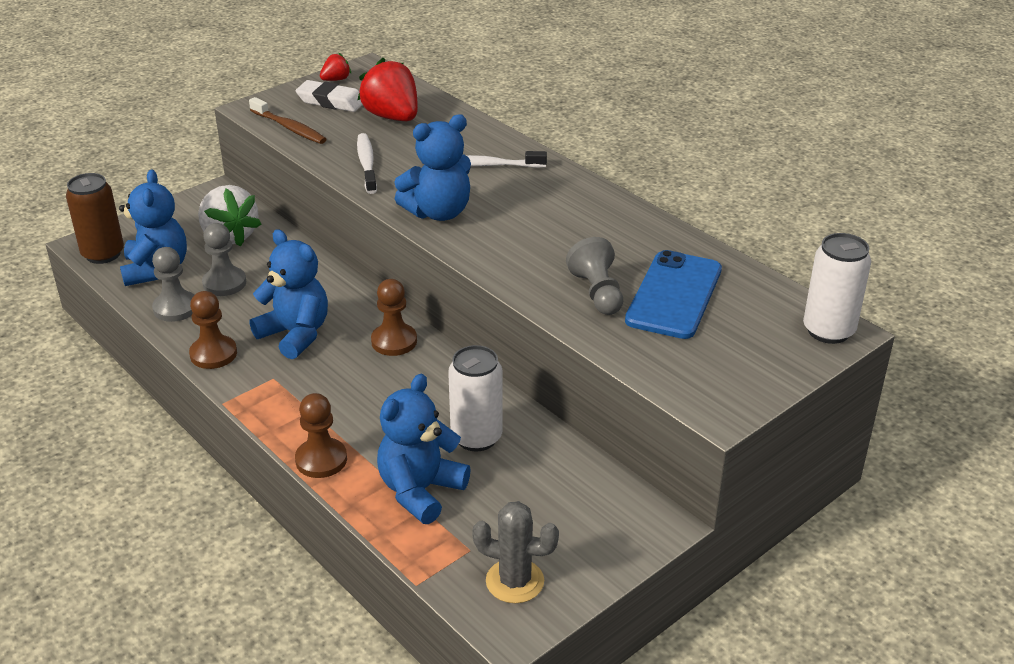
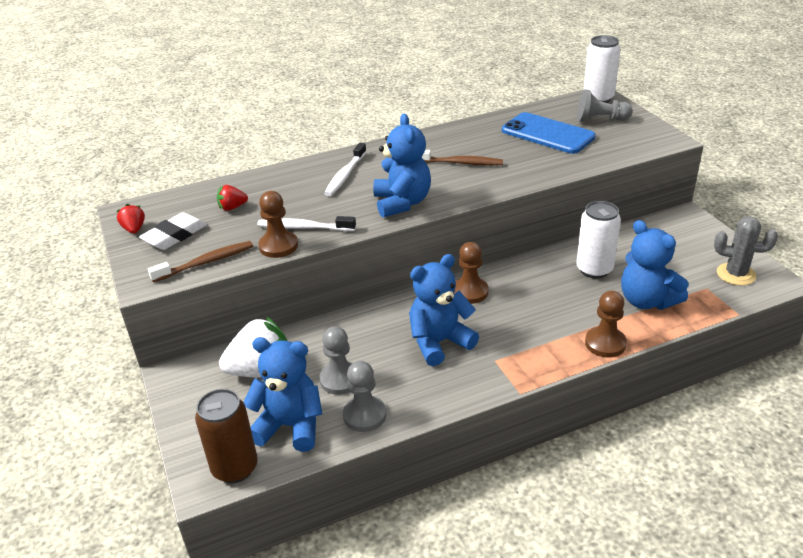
camera: 70 degrees left, 0 degrees up
(213, 354) = (448, 394): brown pawn -> brown pawn (278, 246)
(392, 117) = (232, 207): red strawberry -> red strawberry, size x0.49
(515, 581) = (736, 274): grey cactus -> grey cactus turned 75 degrees clockwise
(552, 237) = (460, 163): none -> brown toothbrush
(597, 293) = (536, 157): grey pawn -> grey pawn (600, 120)

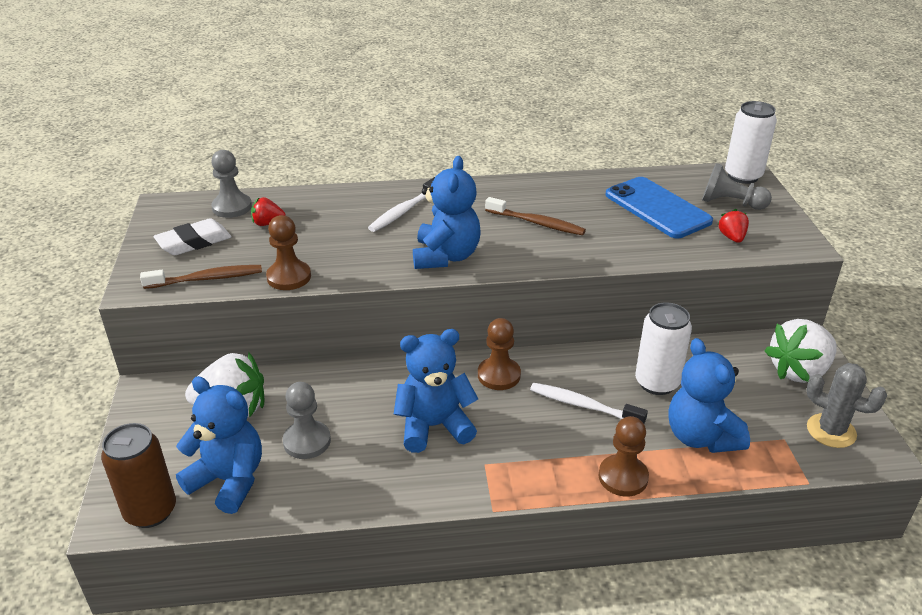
camera: 15 degrees right, 0 degrees up
(134, 229) = (160, 226): red strawberry -> red strawberry (732, 237)
(304, 227) = (326, 262): white toothbrush -> white toothbrush (583, 405)
(364, 415) = (311, 489): grey pawn -> grey pawn (232, 207)
(692, 237) = (798, 371): none -> white strawberry

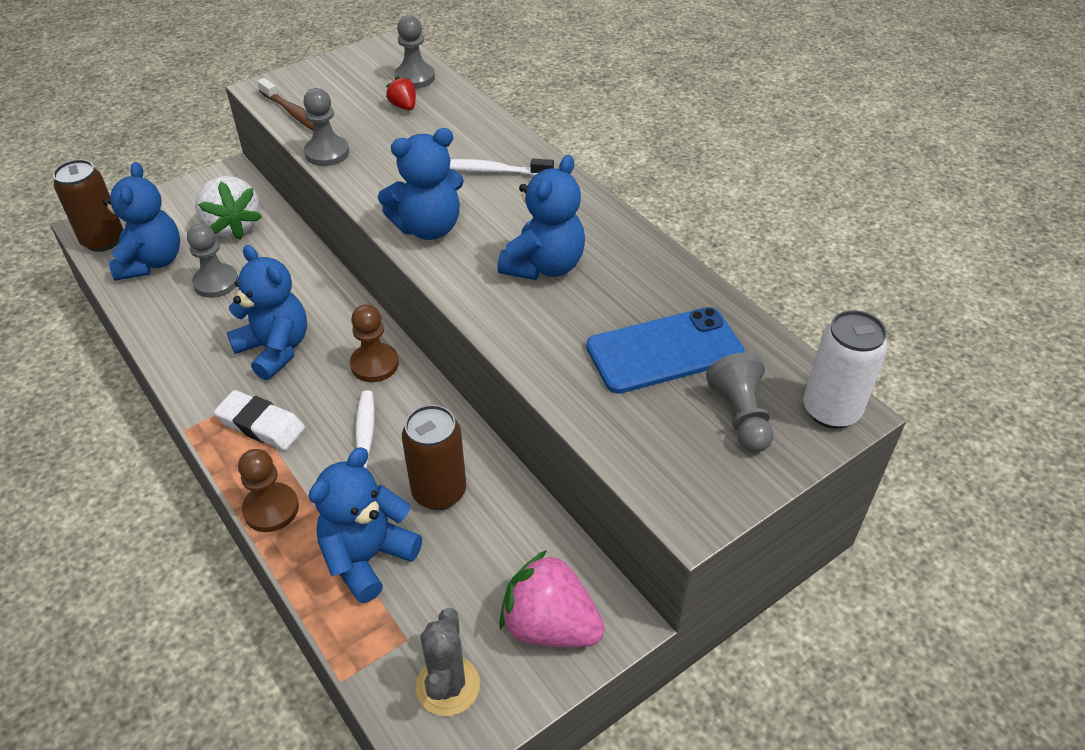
camera: 60 degrees right, 10 degrees up
(194, 242) = (345, 84): white eraser -> white eraser (261, 425)
(289, 277) = (327, 153): brown pawn -> grey pawn
(537, 223) = (544, 266): brown toothbrush -> blue teddy bear
(656, 383) = (439, 492): white can -> brown can
(657, 208) = (664, 351): blue phone -> blue phone turned 45 degrees clockwise
(732, 237) = (650, 438): red strawberry -> none
(798, 371) = (549, 625): white strawberry -> pink strawberry

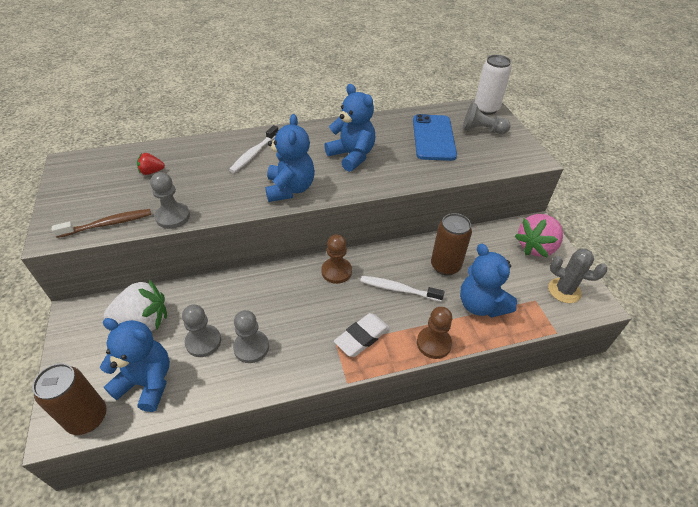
camera: 70 degrees left, 0 degrees up
(275, 349) = (296, 318): blue teddy bear -> none
(414, 78) = (122, 160): grey pawn -> grey pawn (251, 347)

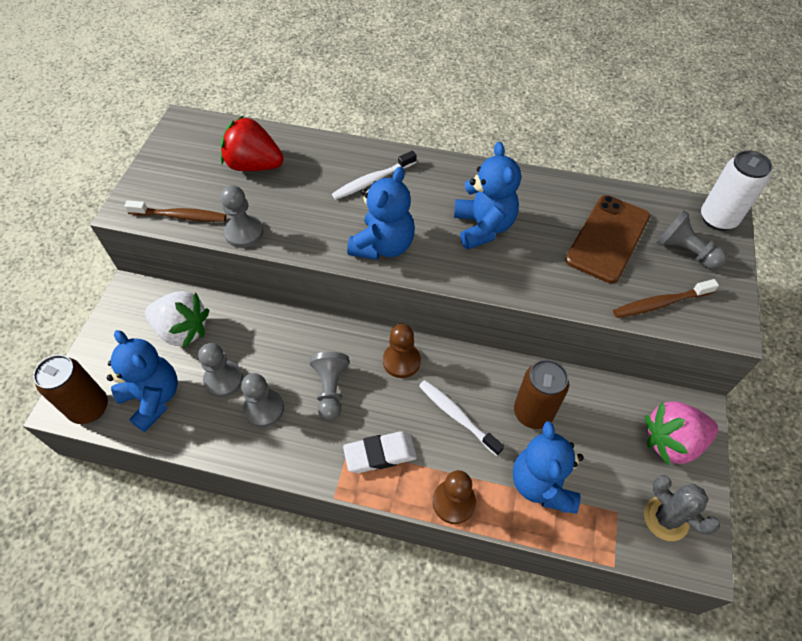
camera: 30 degrees right, 10 degrees up
(152, 172) = (254, 165): red strawberry -> red strawberry, size x2.04
(296, 311) = (331, 389): none -> grey pawn
(433, 138) = (608, 238): blue phone -> brown phone
(489, 161) = (660, 303): none -> brown toothbrush

